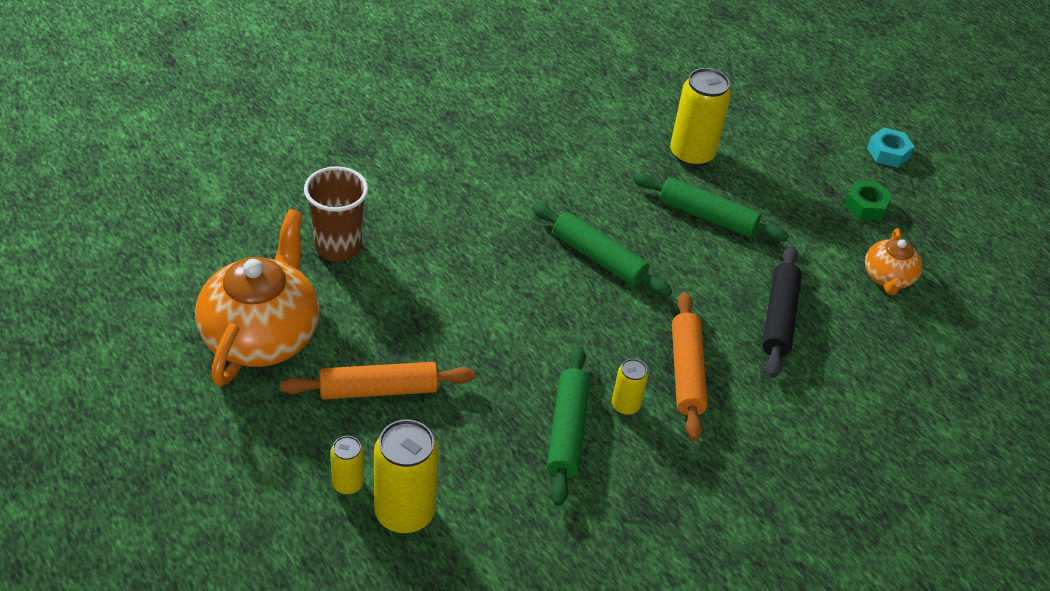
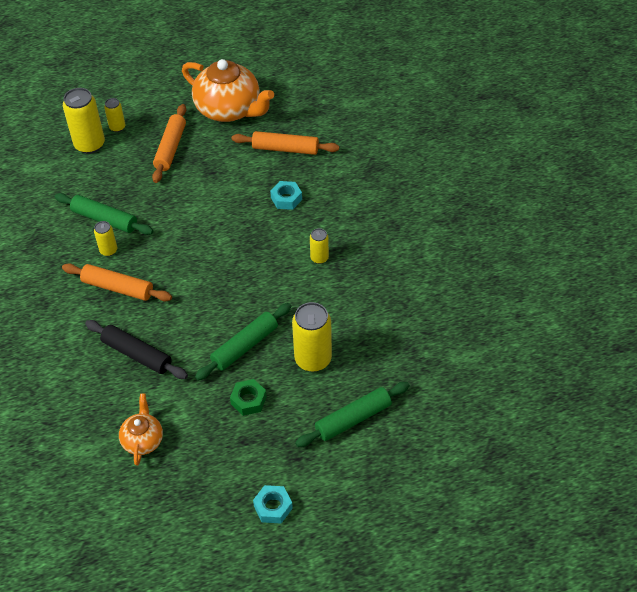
camera: 115 degrees right, 5 degrees up
(338, 246) = (285, 149): brown cup -> orange rolling pin
(441, 226) = (286, 199): none -> turquoise nut
(535, 174) = (319, 258): none -> yellow can
(598, 258) = (229, 271): green rolling pin -> green rolling pin (353, 419)
(866, 206) = (219, 459): green nut -> green nut (248, 400)
(887, 278) = (143, 440): orange teapot -> orange teapot turned 60 degrees clockwise

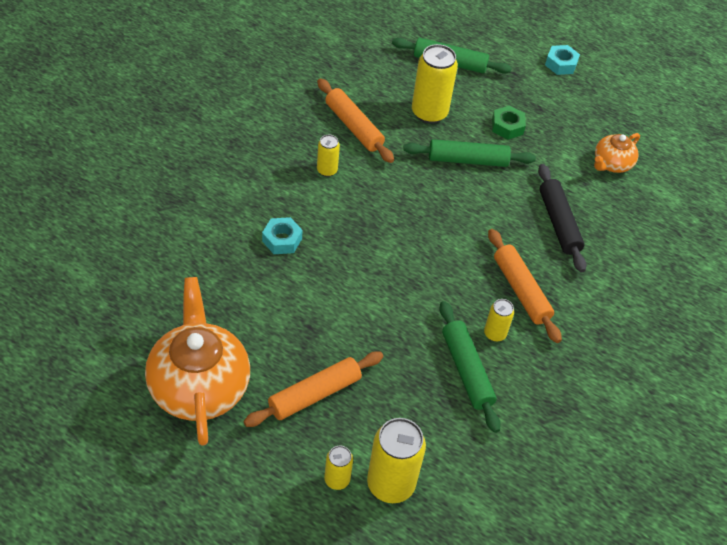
camera: 140 degrees left, 0 degrees up
(285, 149) = (213, 287): orange rolling pin -> orange rolling pin (354, 126)

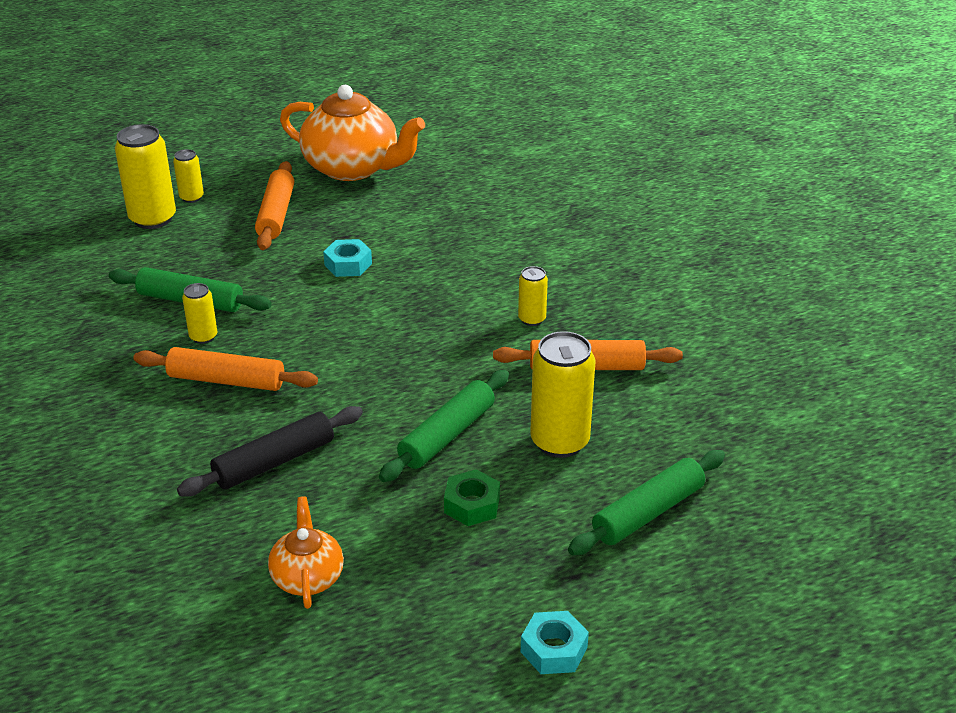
camera: 130 degrees right, 15 degrees down
(282, 240) = (462, 257): turquoise nut -> turquoise nut (348, 264)
(558, 223) = (274, 462): black rolling pin -> black rolling pin turned 60 degrees counterclockwise

